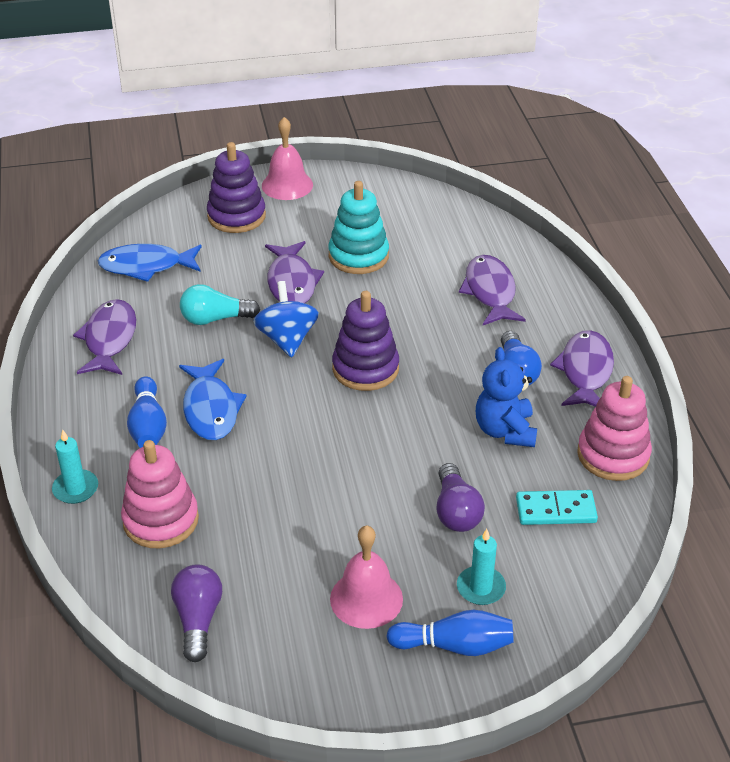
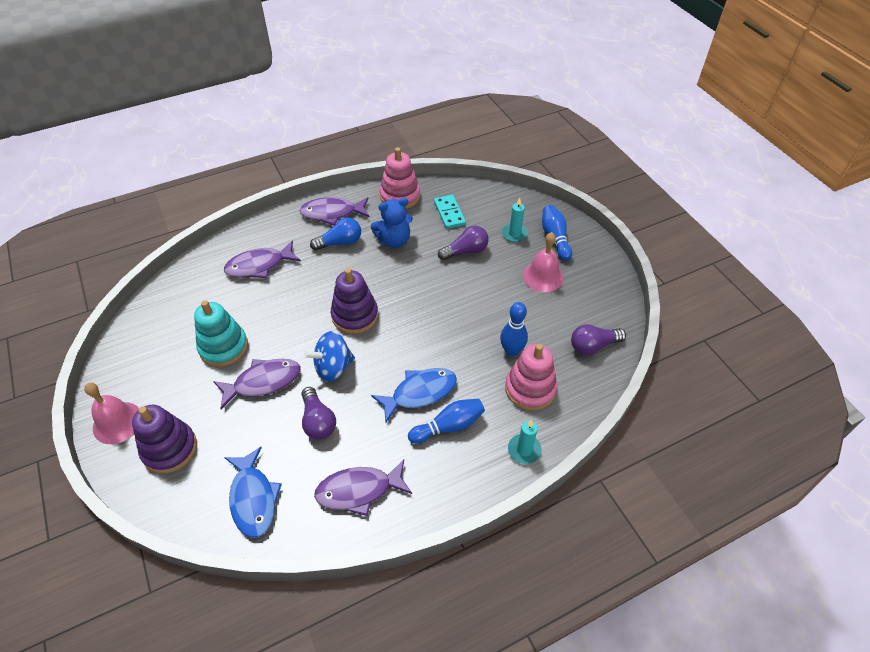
camera: 105 degrees left, 10 degrees up
(215, 319) = (318, 421): turquoise light bulb -> purple light bulb
(233, 517) = (511, 351): none -> blue bowling pin

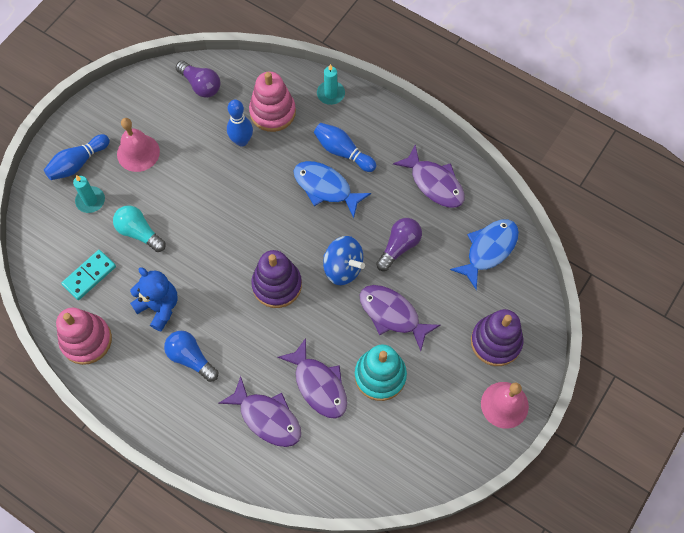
camera: 120 degrees left, 15 degrees up
(332, 213) = (150, 395): purple fish -> purple fish (318, 385)
(465, 251) = (139, 232): purple light bulb -> turquoise light bulb

